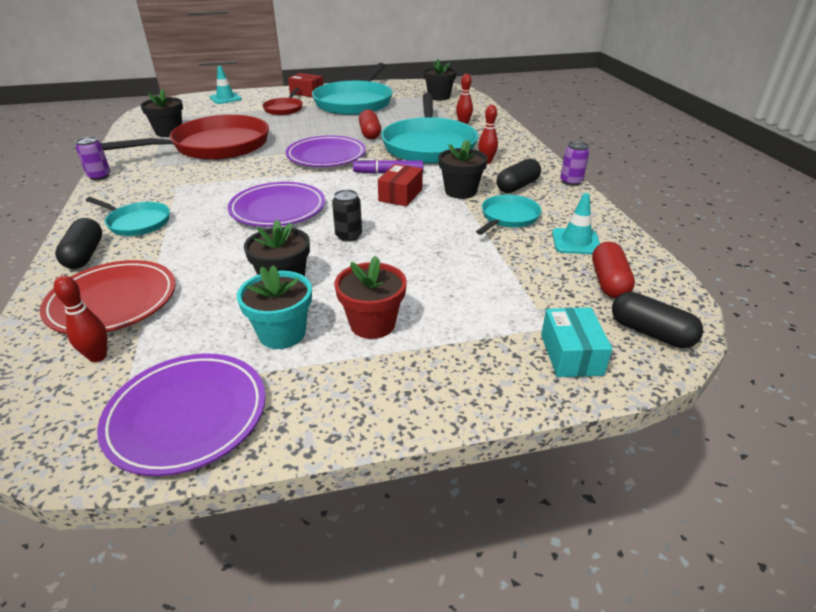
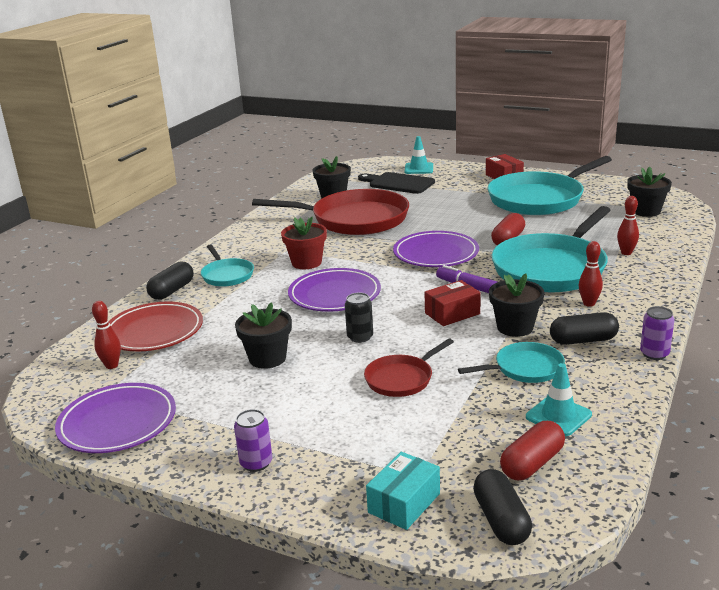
camera: 40 degrees right, 10 degrees down
(99, 176) = (242, 227): purple can -> purple can (256, 463)
(221, 112) = (398, 183): none -> black cutting board
(282, 333) = (224, 395): turquoise flower pot -> none
(284, 109) = (459, 192): red pan -> red pan (401, 379)
(372, 324) = (289, 414): red flower pot -> red flower pot (306, 262)

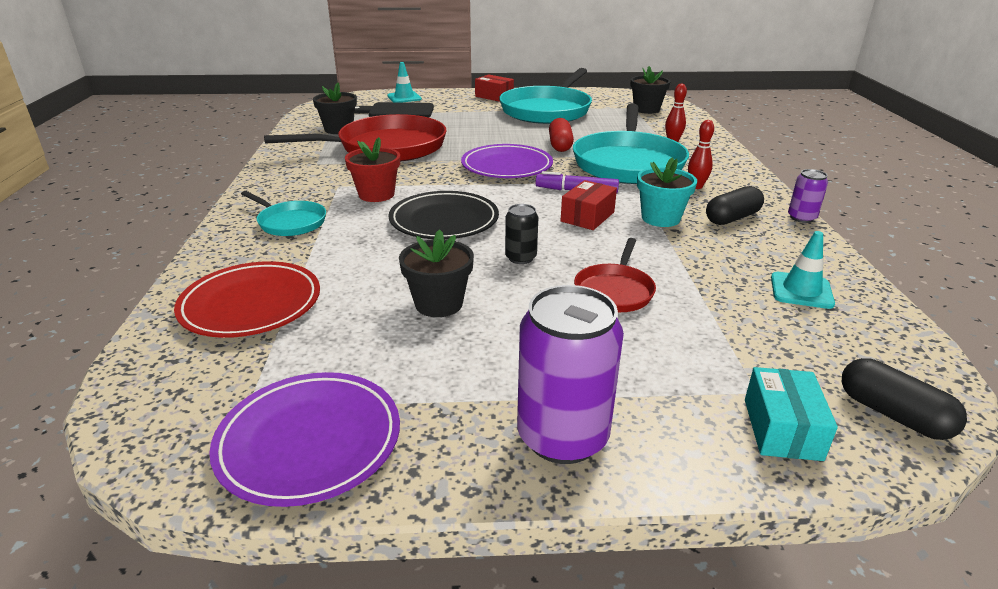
camera: 30 degrees left, 5 degrees up
(111, 365) = (225, 363): red bowling pin -> none
(172, 291) = (231, 252): black capsule -> none
(256, 463) = (562, 437): purple can -> purple can, size x1.97
(334, 295) = (444, 221): purple plate -> black plate
(515, 327) = (660, 218): black flower pot -> turquoise flower pot
(525, 368) = (716, 253): turquoise pan -> none
(532, 463) = (841, 344): red capsule -> none

